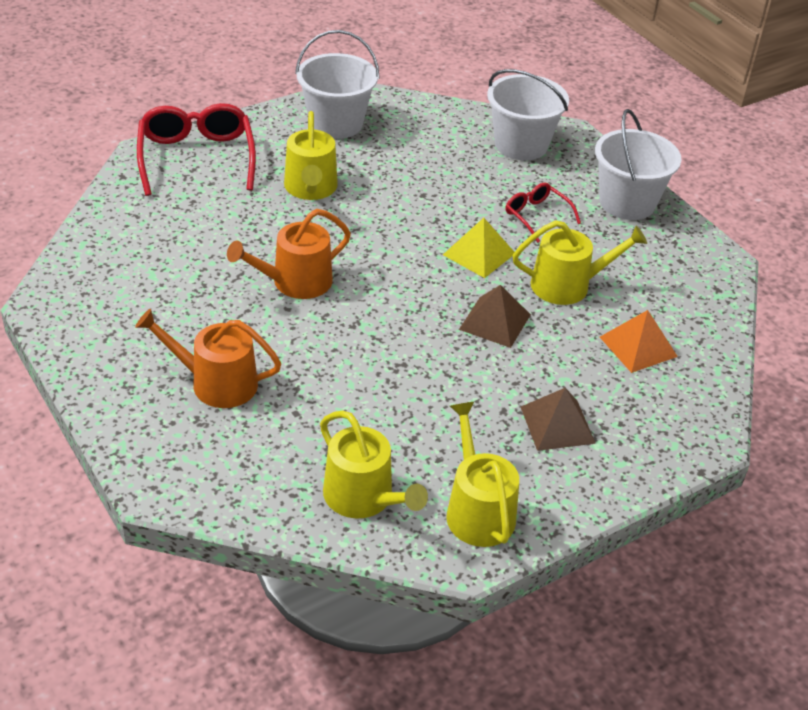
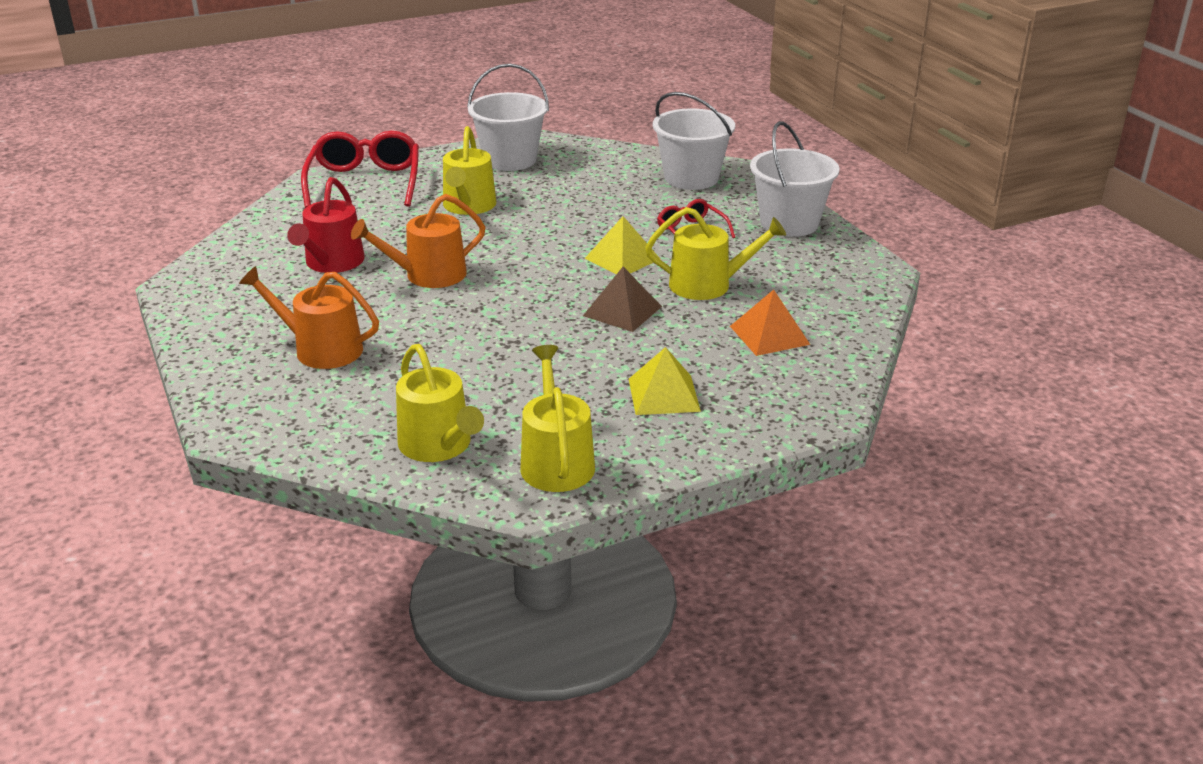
camera: 10 degrees right, 10 degrees down
(194, 269) = (332, 263): none -> red watering can
(557, 424) = (664, 394): brown pyramid -> yellow pyramid

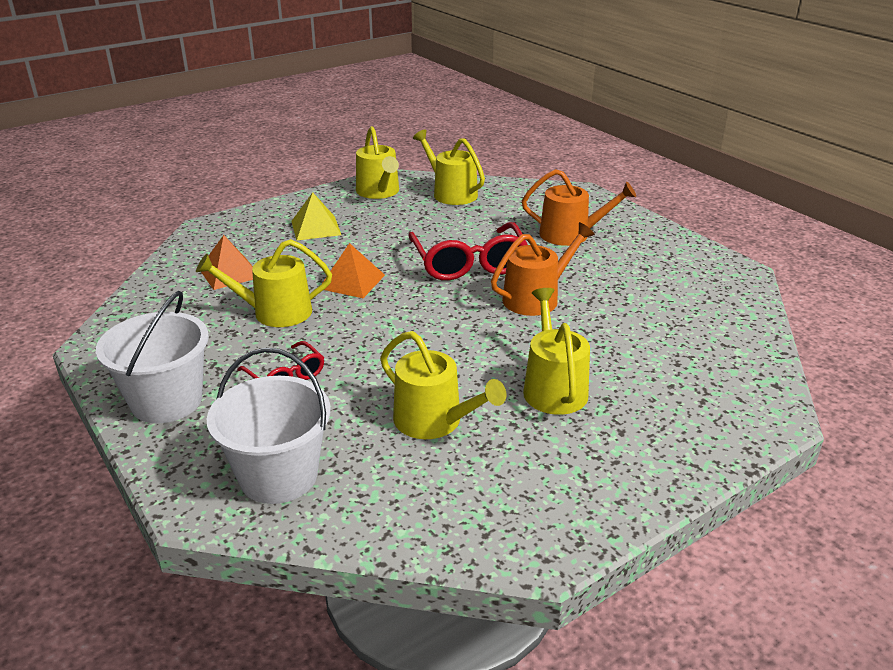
camera: 170 degrees right, 0 degrees up
(332, 263) = (633, 302): red watering can -> none
(365, 182) = (709, 415): red glasses -> red glasses (469, 263)
(510, 160) = (551, 488): white bucket -> none
(573, 195) = (434, 421): none -> yellow watering can
(622, 258) = (359, 333): yellow pyramid -> none
(622, 311) = (352, 281): brown pyramid -> orange pyramid

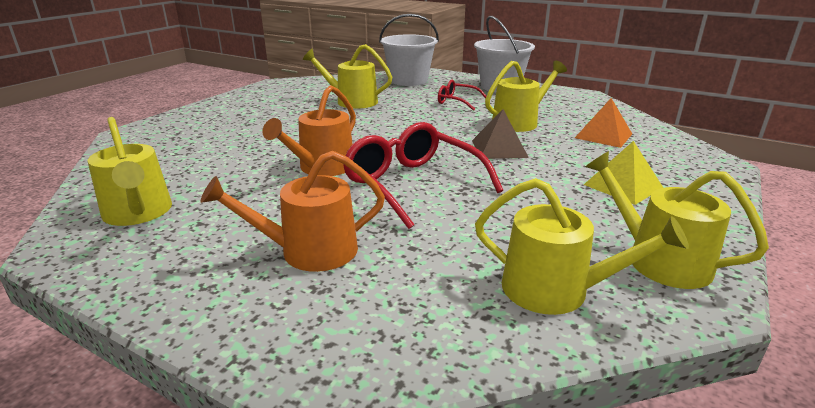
camera: 155 degrees right, 5 degrees down
(352, 281) = (499, 148): orange pyramid -> brown pyramid
(553, 388) = (286, 122): yellow watering can -> yellow watering can (138, 213)

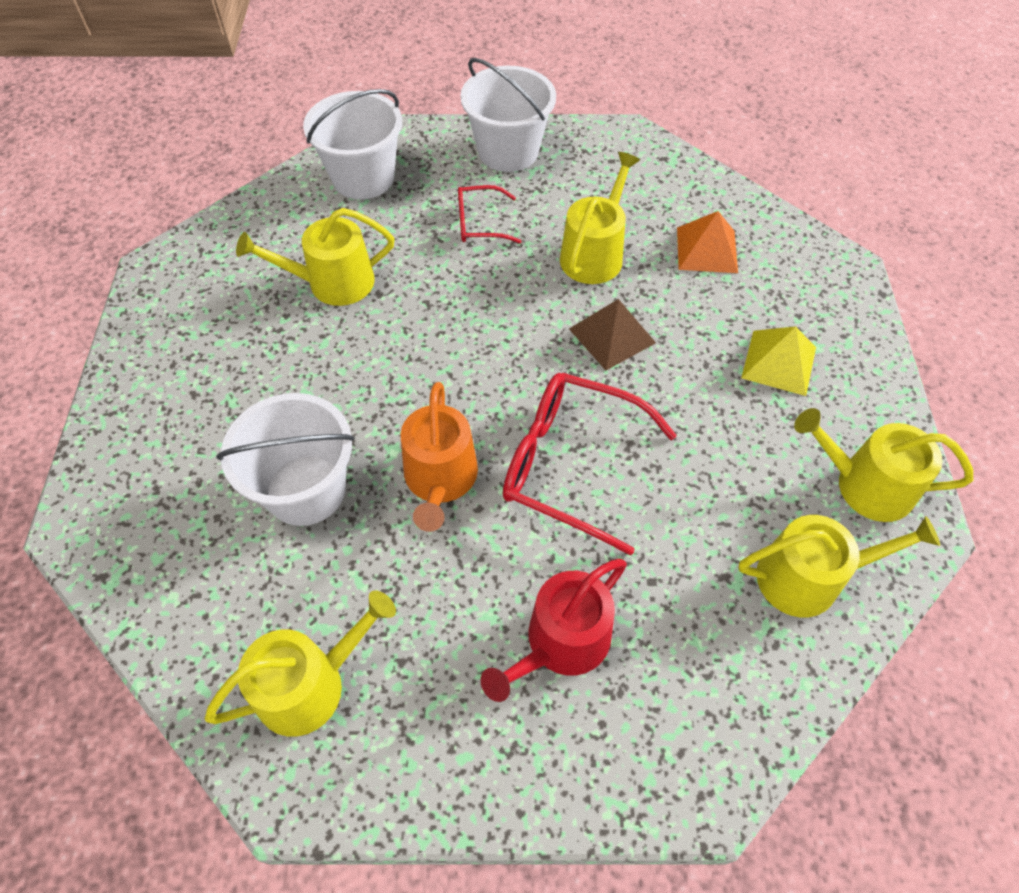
camera: 30 degrees left, 30 degrees up
(138, 213) = (310, 684): yellow watering can -> yellow watering can turned 60 degrees counterclockwise
(245, 151) = (306, 490): none -> white bucket
(309, 251) = (561, 643): orange watering can -> red watering can

